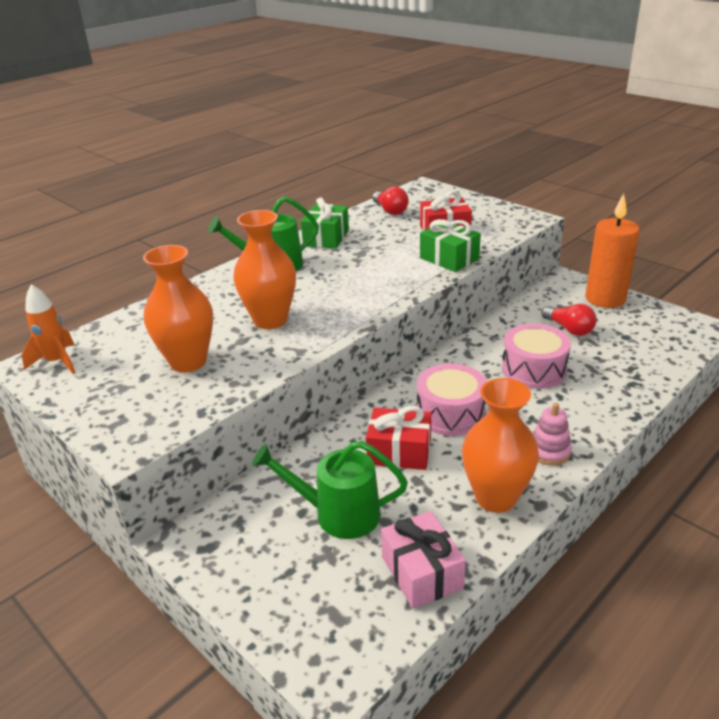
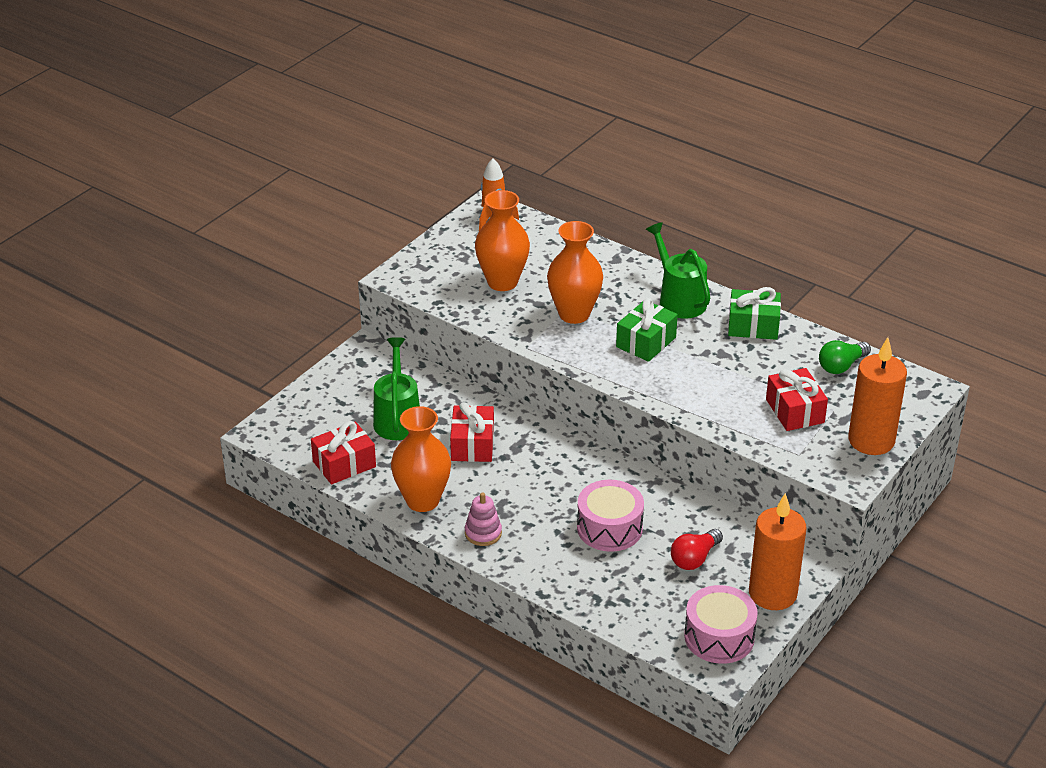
camera: 80 degrees right, 5 degrees up
(390, 210) = (841, 366): red light bulb -> green light bulb
(422, 572) = (344, 464): pink gift -> red gift
(449, 258) = (722, 416): green gift -> green gift (646, 342)
(450, 413) = (529, 473): pink drum -> pink drum (719, 637)
(483, 208) = (871, 440): none -> orange candle

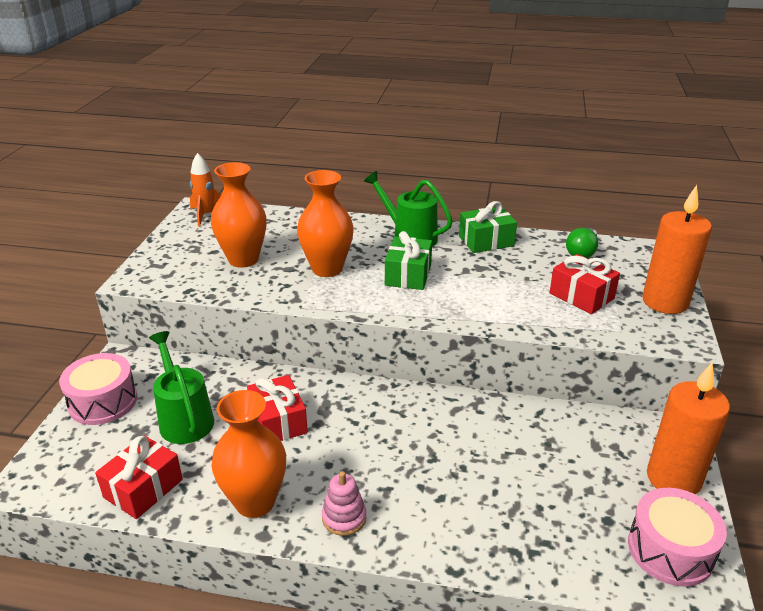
camera: 25 degrees left, 5 degrees down
(609, 528) = (470, 464): pink drum -> pink drum (103, 401)
(694, 558) = (574, 467): red light bulb -> none

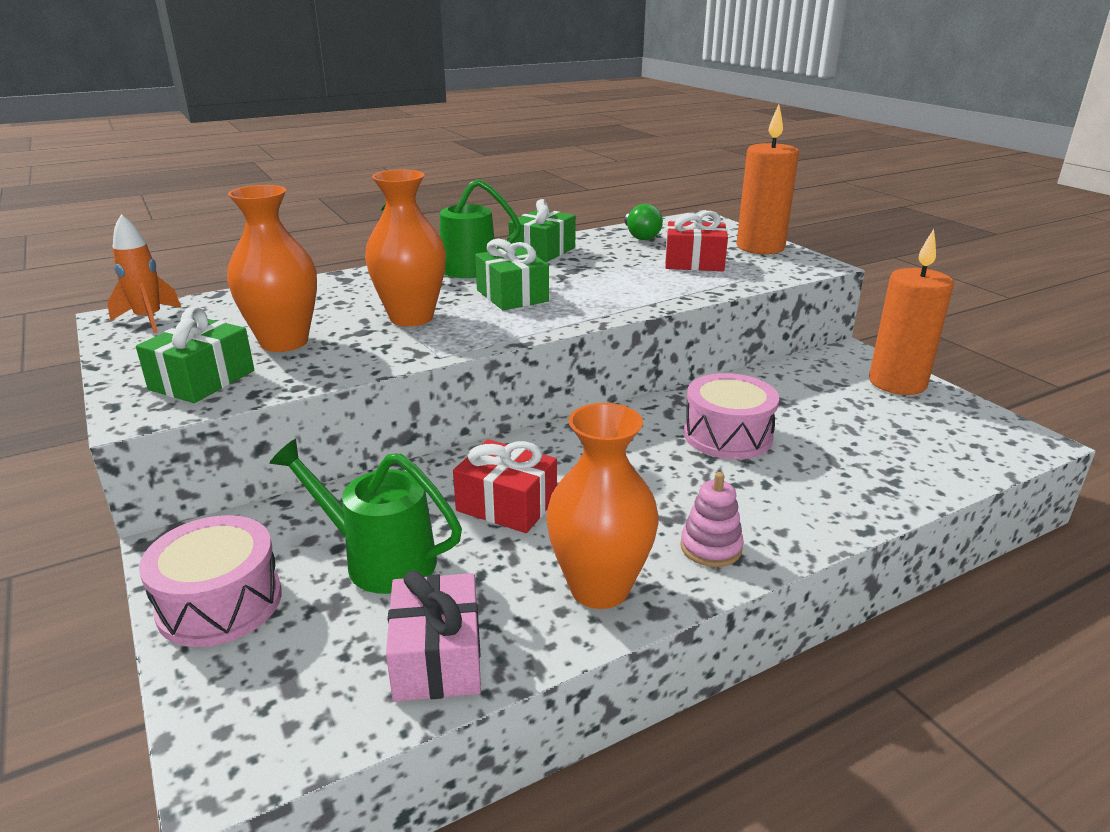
camera: 40 degrees left, 5 degrees down
(143, 488) = (437, 658): red gift -> pink gift
(179, 270) = (202, 380): none -> green gift
(670, 550) = (969, 428): pink drum -> pink drum (727, 435)

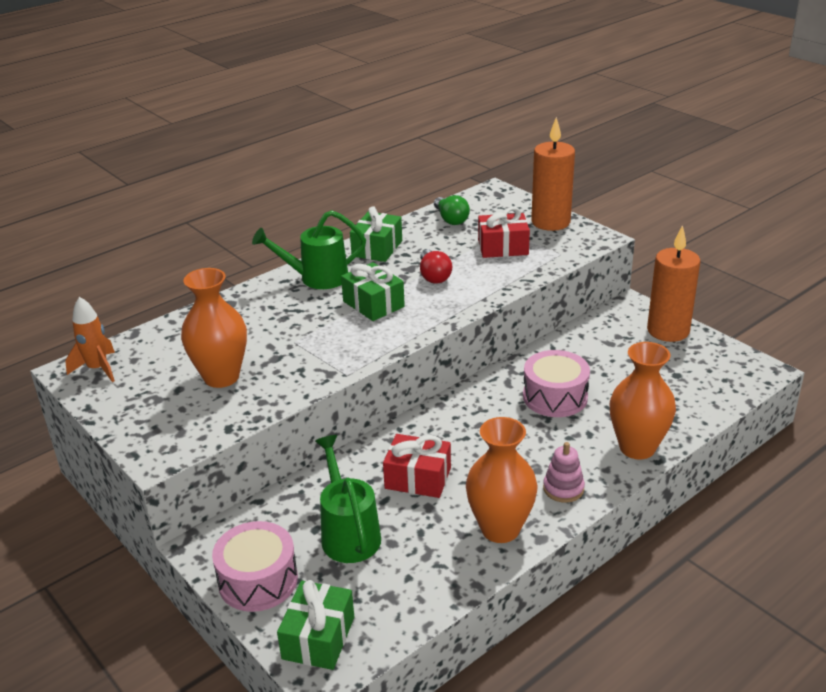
camera: 10 degrees left, 5 degrees up
(202, 380) = (183, 422): green gift -> green gift (318, 638)
(378, 559) = (348, 533): green watering can -> green watering can turned 60 degrees clockwise
(411, 318) = (306, 338): orange vase -> orange vase (637, 448)
(437, 658) = (416, 591): pink gift -> none
(598, 279) = (434, 276): none -> red light bulb

